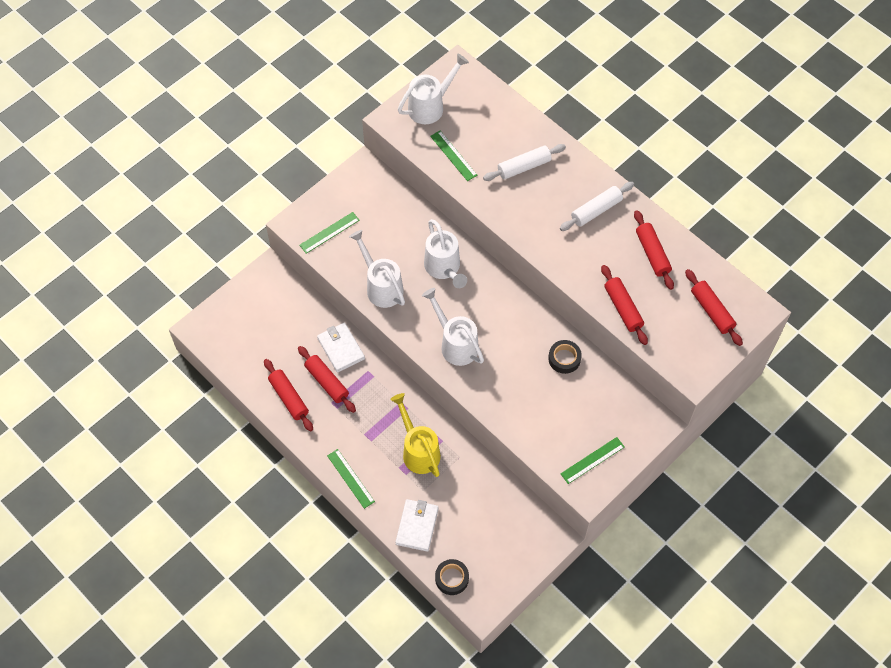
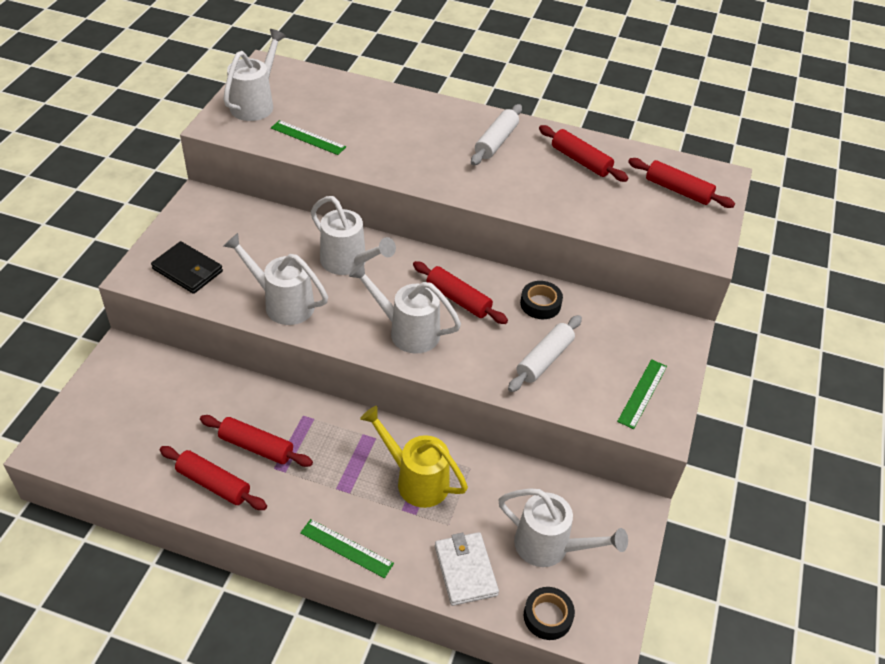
camera: 30 degrees left, 15 degrees down
(329, 232) = (187, 270): green ruler -> black wallet
(341, 348) = (256, 403): white wallet -> none
(480, 535) = (549, 547): none -> white watering can
(524, 167) = (393, 127): white rolling pin -> white rolling pin (544, 359)
(623, 308) = (587, 216): red rolling pin -> red rolling pin (458, 299)

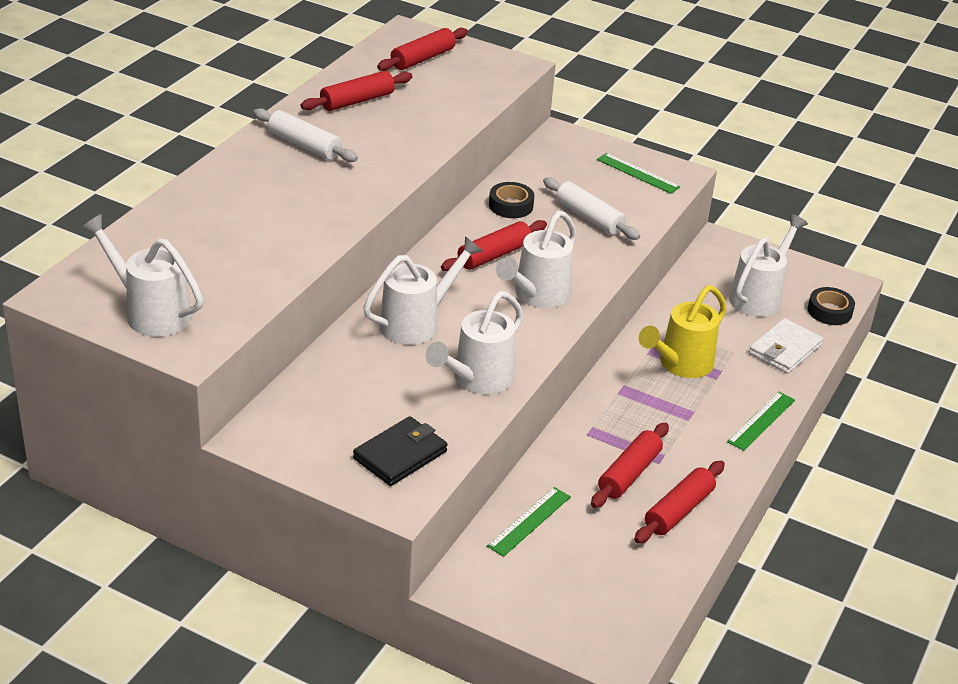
camera: 80 degrees left, 10 degrees down
(308, 137) = (247, 276): green ruler -> green ruler (529, 521)
(465, 570) = (784, 349): white wallet -> white wallet turned 45 degrees counterclockwise

